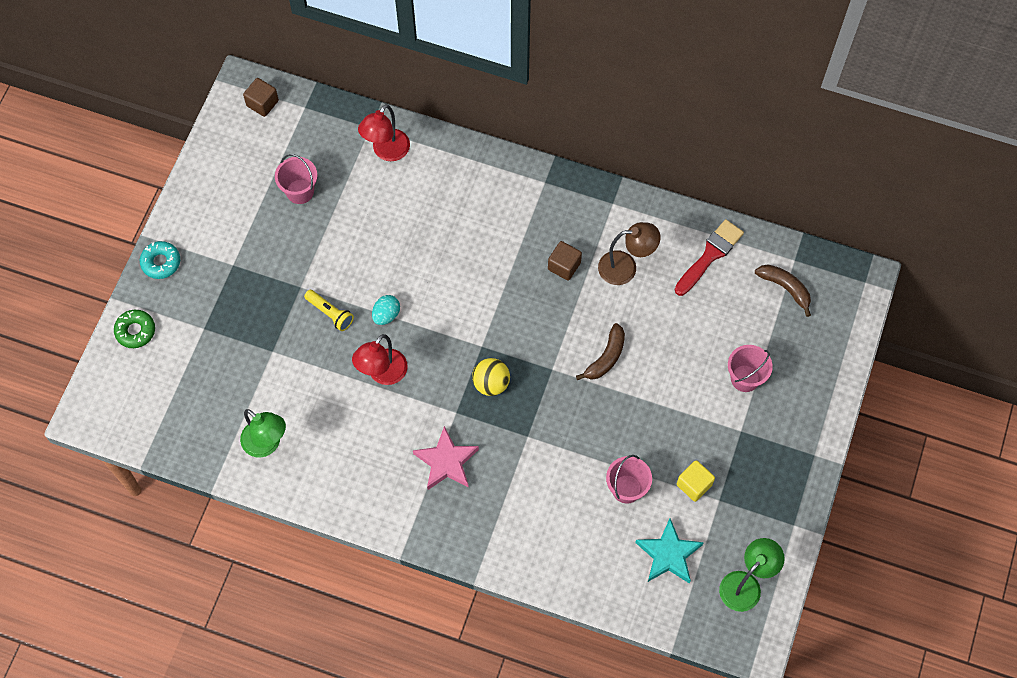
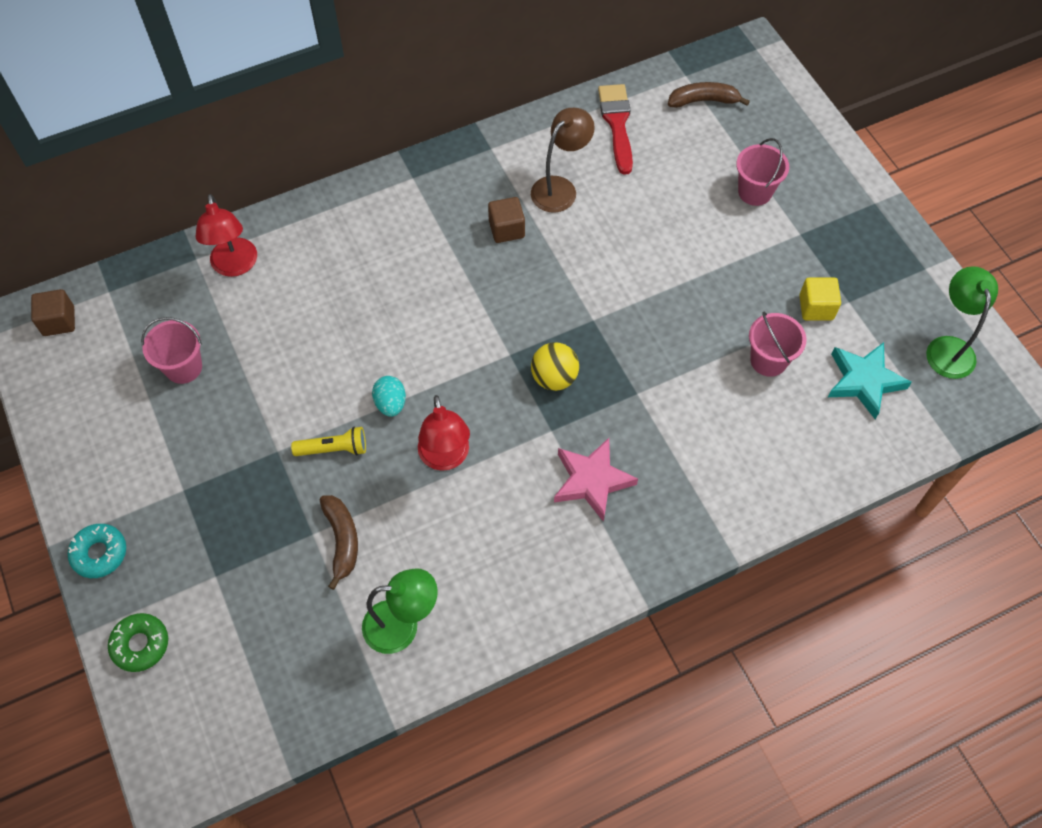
camera: 45 degrees left, 5 degrees down
(606, 357) = (627, 271): brown banana -> brown banana (342, 540)

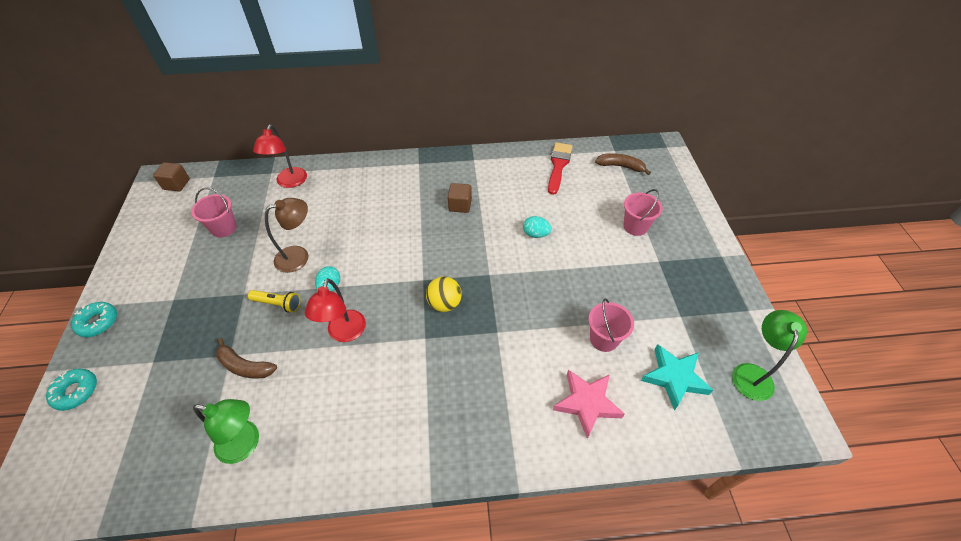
camera: 20 degrees right, 10 degrees down
(140, 644) = (76, 391): green donut -> turquoise donut
(342, 540) = (245, 366): brown banana -> brown banana turned 105 degrees clockwise
(560, 188) = (505, 191): brown lamp -> brown lamp (299, 256)
(592, 481) = (435, 384): pink star -> pink star (587, 403)
(629, 243) = (535, 234): none -> turquoise egg
(816, 307) = (653, 313): yellow cube -> none

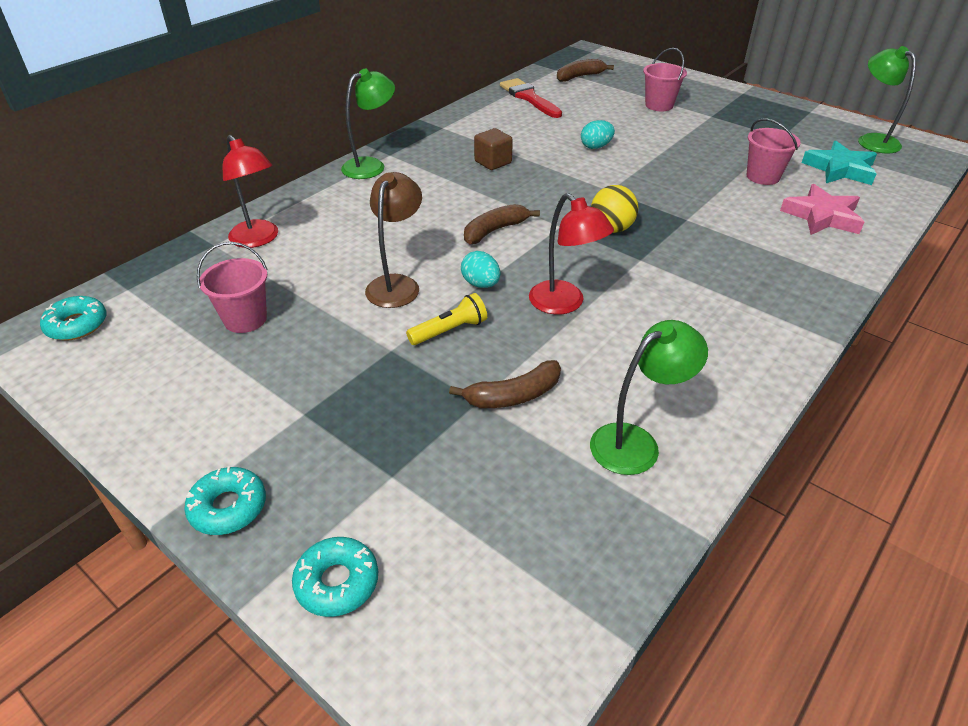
camera: 45 degrees left, 10 degrees down
(176, 184) = (77, 325): brown cube -> turquoise donut
(387, 256) = (494, 230): none -> brown banana
(399, 165) = (371, 166): none -> green lamp

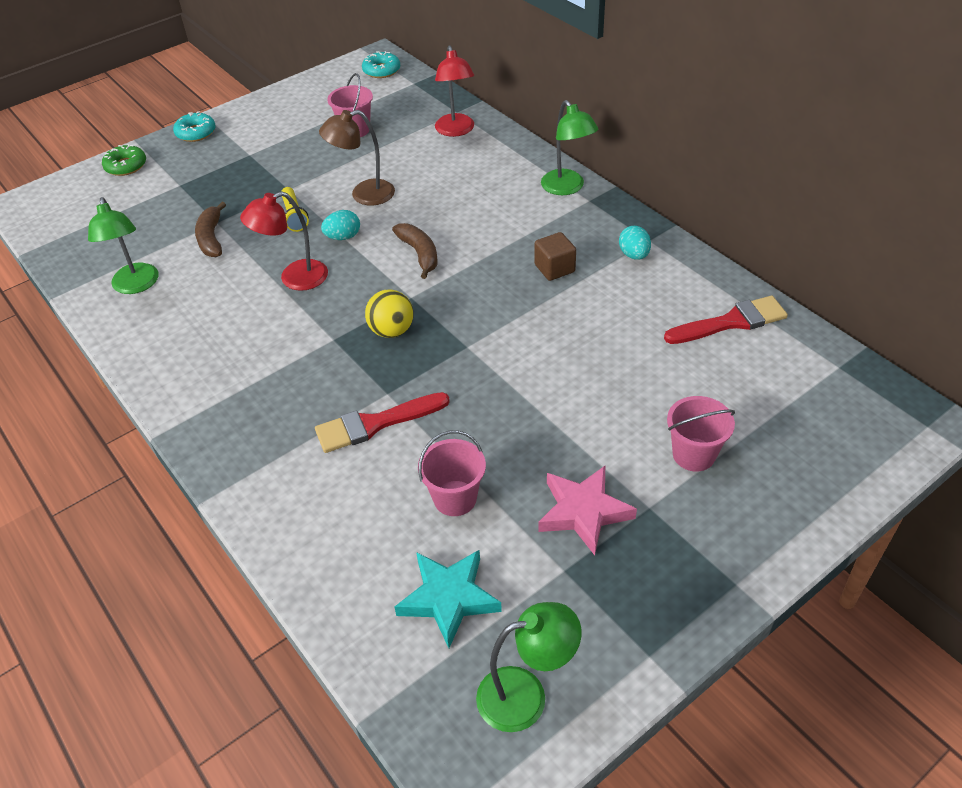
camera: 105 degrees right, 5 degrees up
(258, 239) = (456, 131): red lamp -> red lamp turned 75 degrees counterclockwise
(337, 582) = (126, 166): turquoise donut -> green donut
(397, 284) = (363, 195): brown lamp -> brown lamp turned 135 degrees clockwise
(579, 77) = (809, 388): brown banana -> none
(596, 147) = (573, 357): turquoise egg -> turquoise egg (634, 255)
(723, 219) = (375, 424): none -> red brush
(822, 216) = (345, 519): pink star -> pink star (583, 512)

